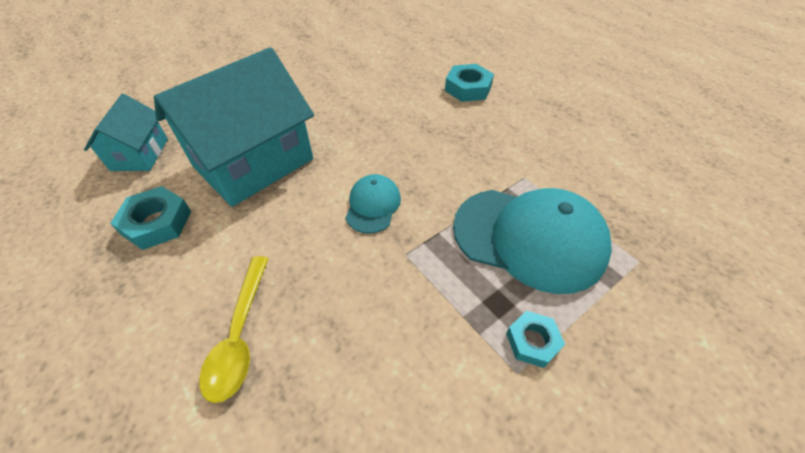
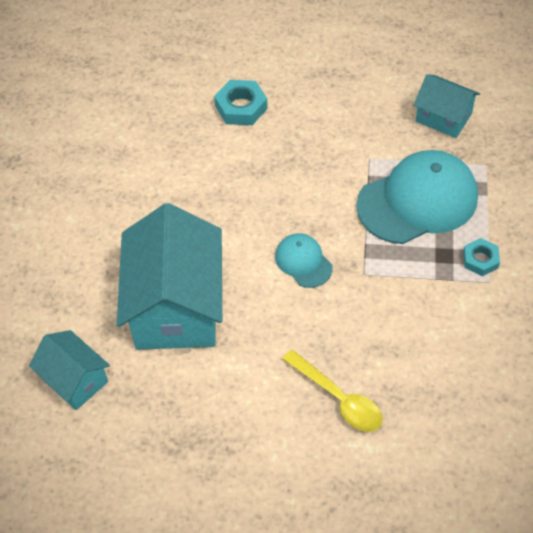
camera: 45 degrees left, 5 degrees up
(157, 222) = (181, 401): turquoise nut -> none
(633, 195) = (443, 118): none -> turquoise house

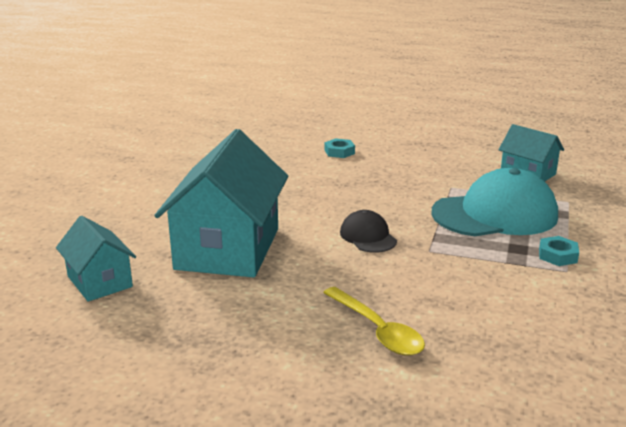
camera: 10 degrees right, 30 degrees down
(241, 107) = (339, 152): turquoise nut -> turquoise nut, size x0.66
(303, 262) = (368, 236): turquoise cap -> black cap

